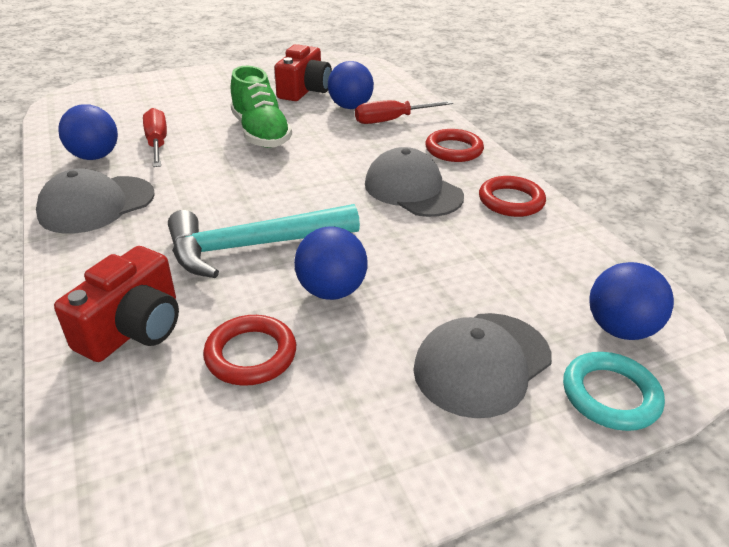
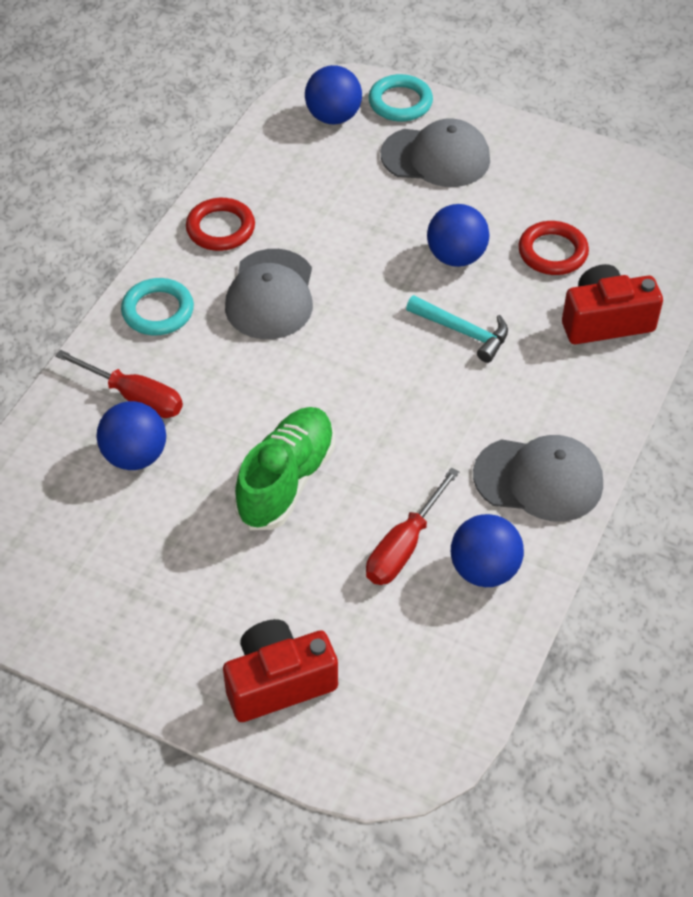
camera: 130 degrees left, 15 degrees up
(253, 246) = (463, 332): turquoise hammer -> turquoise hammer, size x0.58
(304, 90) = (130, 534): red camera -> red camera (278, 682)
(453, 150) = (158, 311): red ring -> turquoise ring

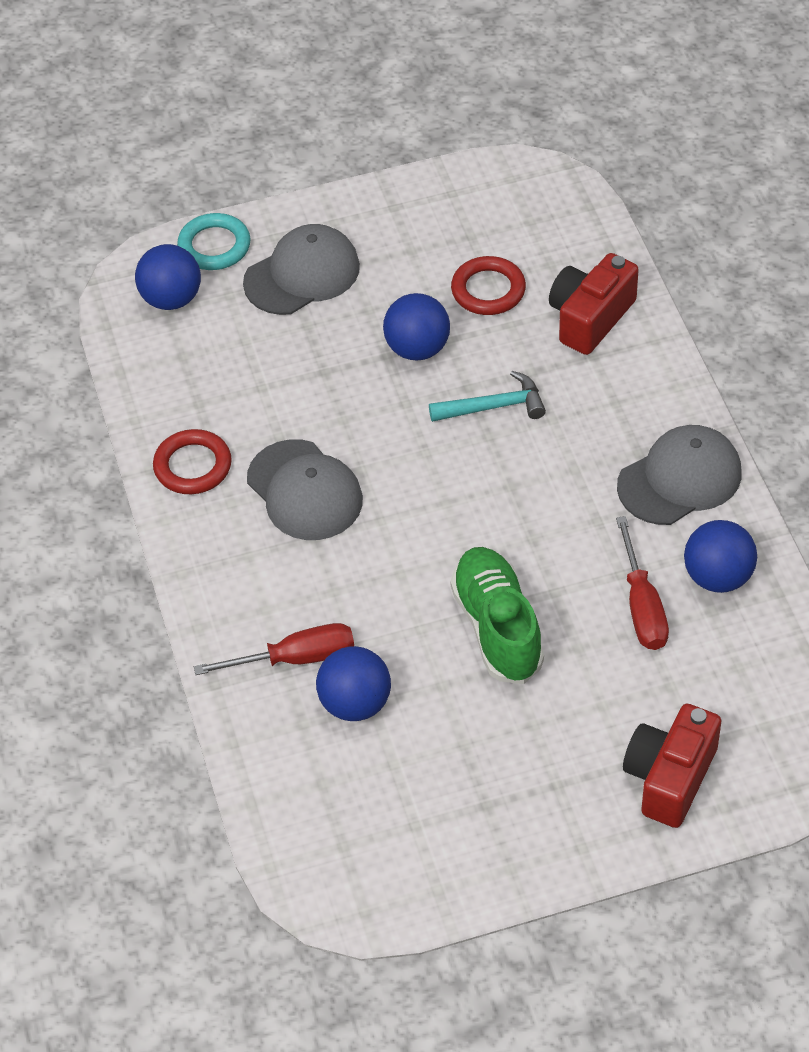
camera: 40 degrees left, 0 degrees up
(158, 311) = (226, 574): turquoise ring -> none

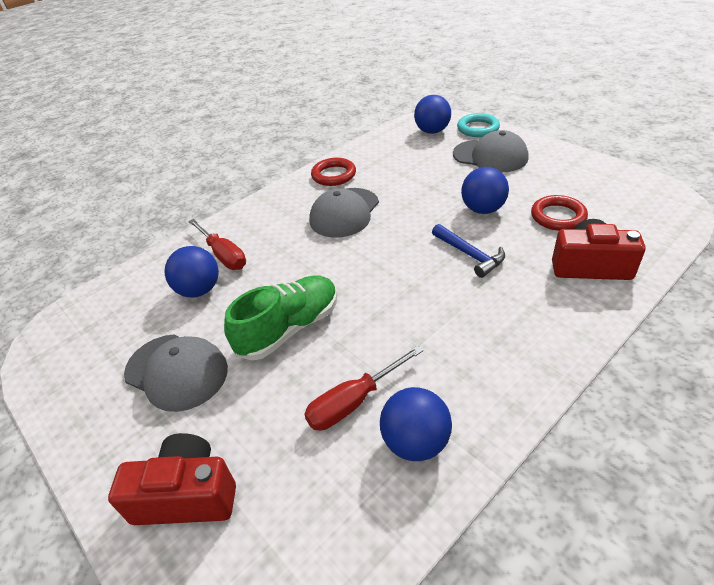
camera: 65 degrees right, 10 degrees down
(493, 406) = (469, 254): turquoise hammer -> blue hammer
(680, 479) = (495, 374): grey cap -> grey cap (177, 371)

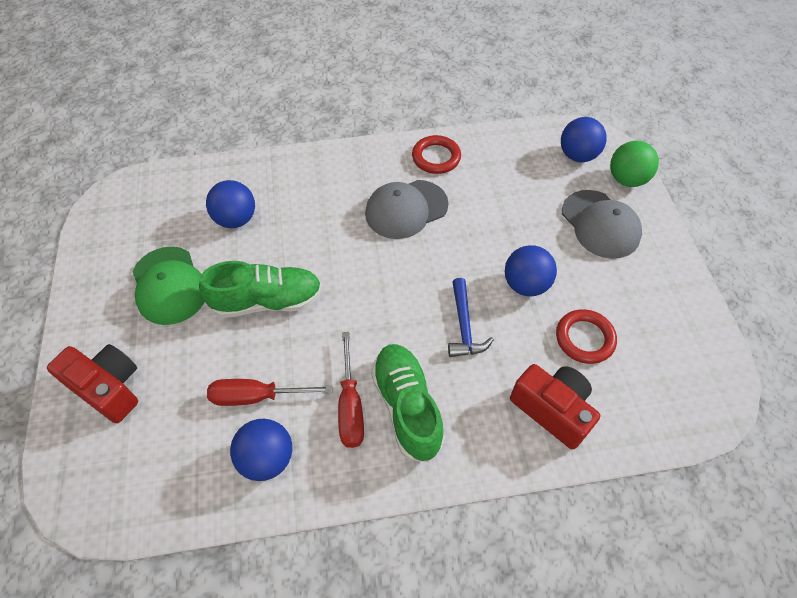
camera: 30 degrees right, 15 degrees up
(177, 371) = (169, 285): grey cap -> green cap
(223, 255) = (278, 194): red screwdriver -> red screwdriver (350, 406)
(478, 128) = (626, 179): turquoise ring -> green ball
(489, 328) = (407, 407): none -> green shoe

